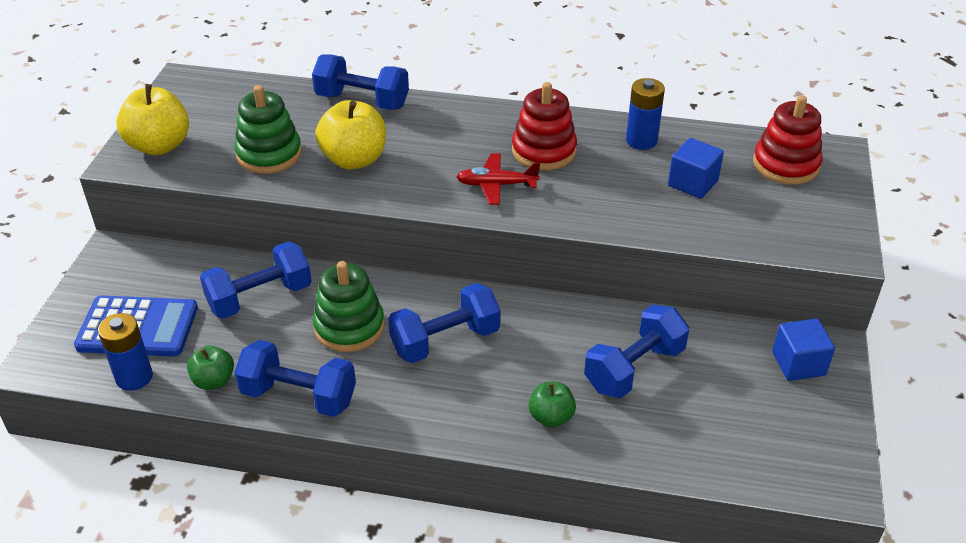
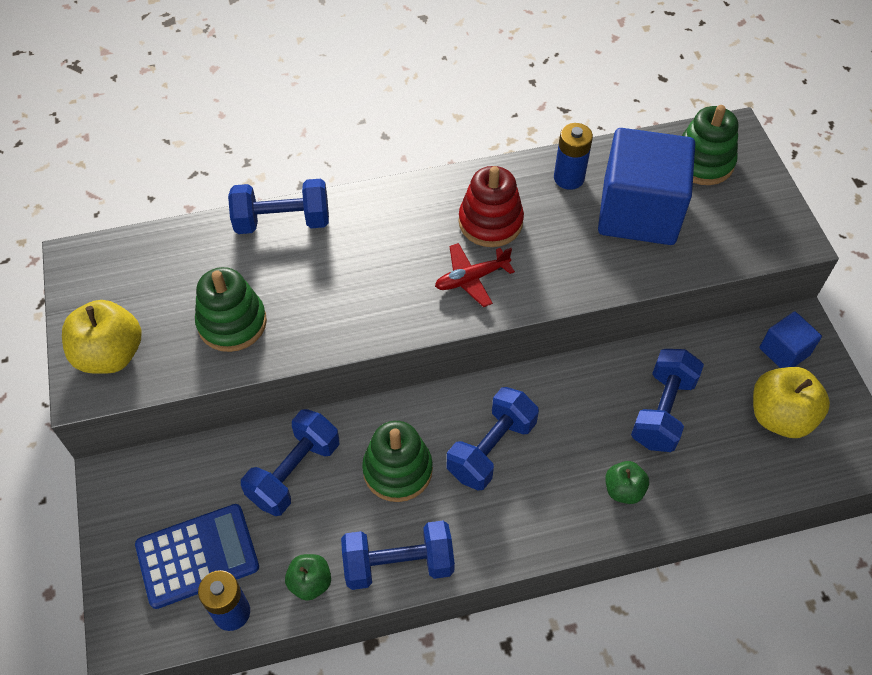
camera: 25 degrees left, 15 degrees up
(354, 159) = (320, 298): yellow apple -> yellow apple (780, 416)
(692, 183) = (638, 212): blue cube -> blue cube, size x2.08
(785, 165) = (702, 162): red stacking toy -> green stacking toy

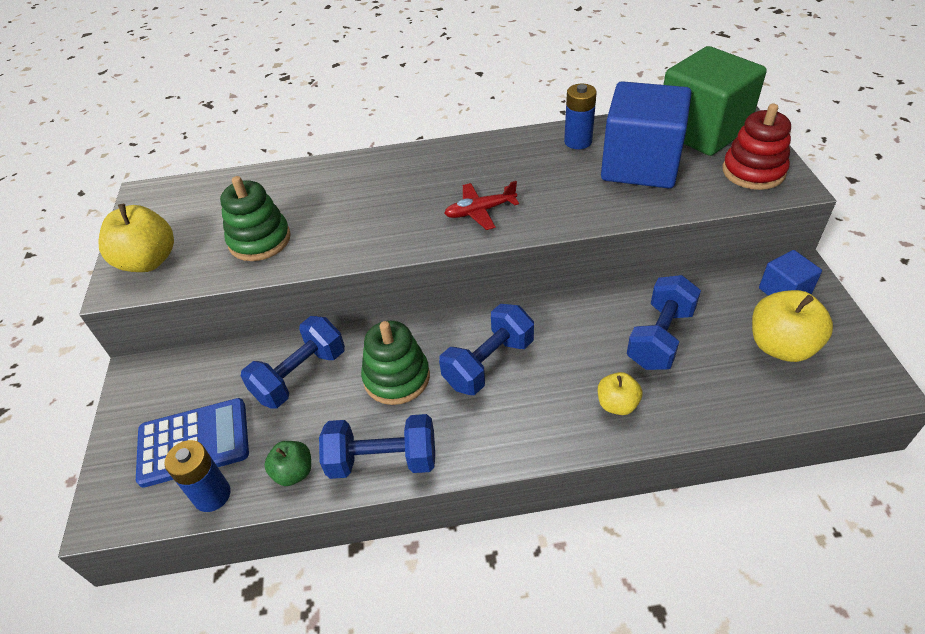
camera: 10 degrees right, 10 degrees down
(282, 221) = (322, 170): blue dumbbell -> none
(490, 222) = (503, 171): red stacking toy -> red stacking toy (753, 171)
(623, 490) = (617, 404): green apple -> yellow apple
(702, 162) = (702, 131): green stacking toy -> green cube

